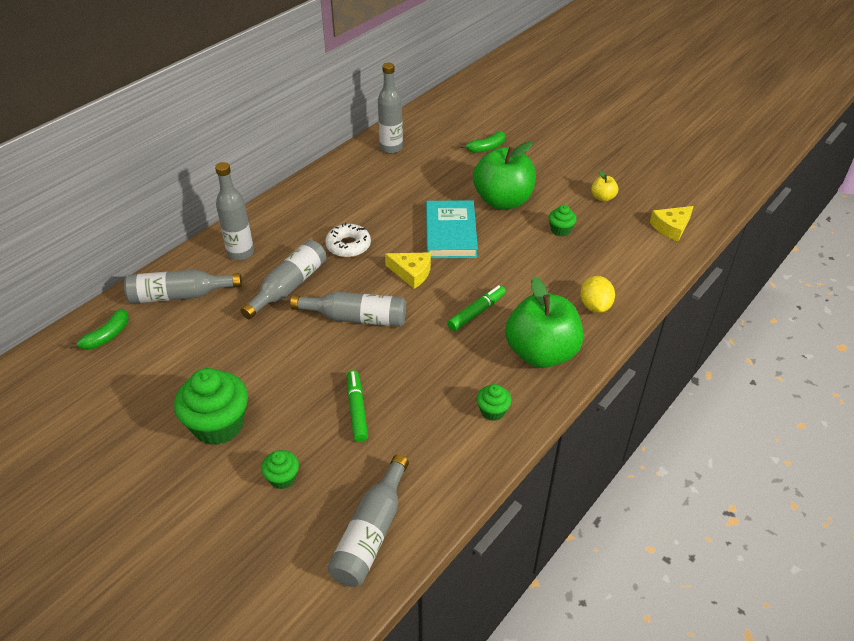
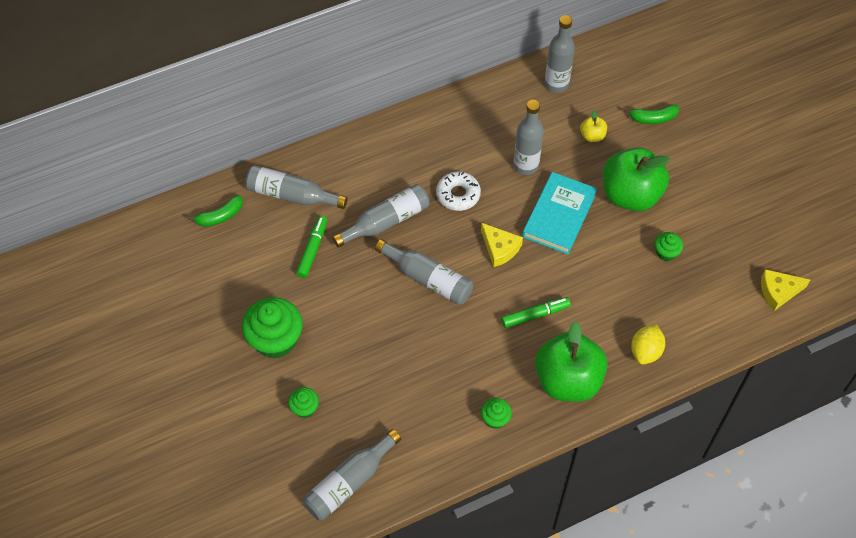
camera: 25 degrees right, 15 degrees up
(240, 253) = (360, 166): grey bottle -> grey bottle (526, 165)
(357, 410) = (387, 371): green marker -> green marker (312, 249)
(602, 198) = (733, 228): yellow apple -> yellow apple (592, 136)

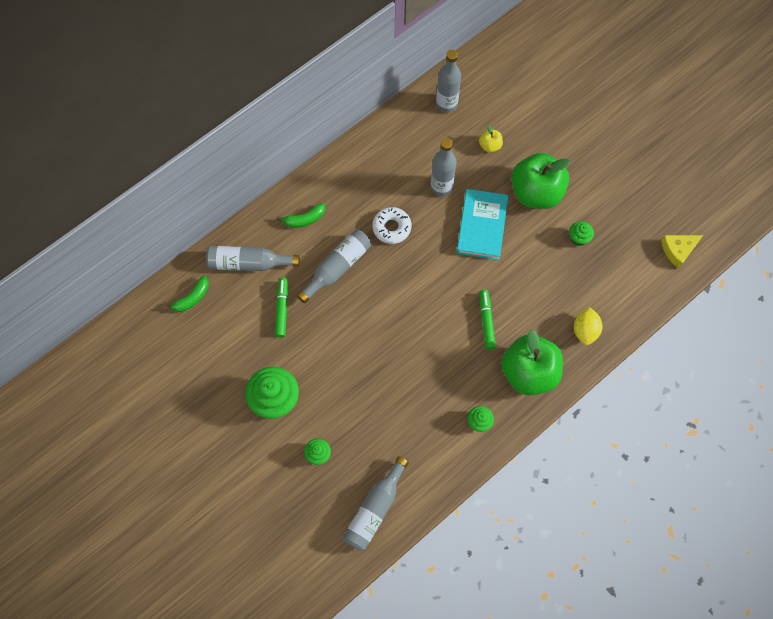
camera: 15 degrees left, 10 degrees up
(428, 279) = (388, 311): grey bottle -> none
(500, 248) = (440, 268): yellow cheese -> none
(535, 315) = (486, 321): green marker -> green marker turned 60 degrees counterclockwise
(653, 118) = (536, 117): green banana -> green banana (304, 219)

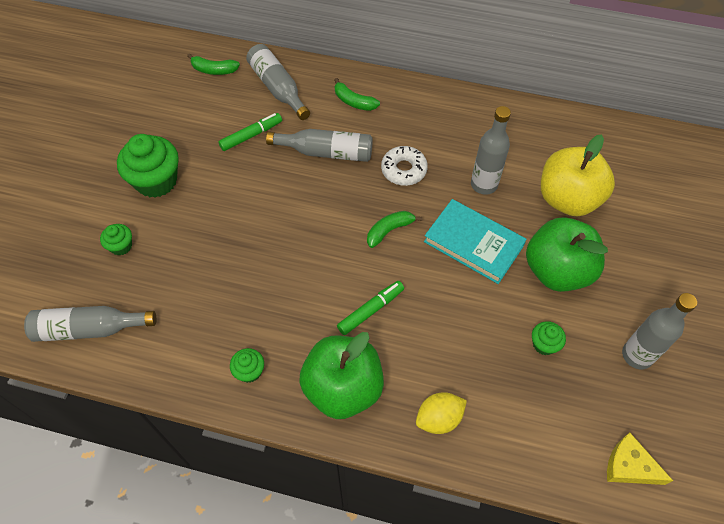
camera: 55 degrees right, 10 degrees down
(434, 270) = (389, 230): none -> green banana
(446, 104) = (574, 138): grey bottle -> grey bottle (637, 355)
(482, 226) = (473, 243): turquoise book -> turquoise book turned 60 degrees clockwise
(490, 146) = (568, 199): yellow apple -> yellow apple, size x2.33

